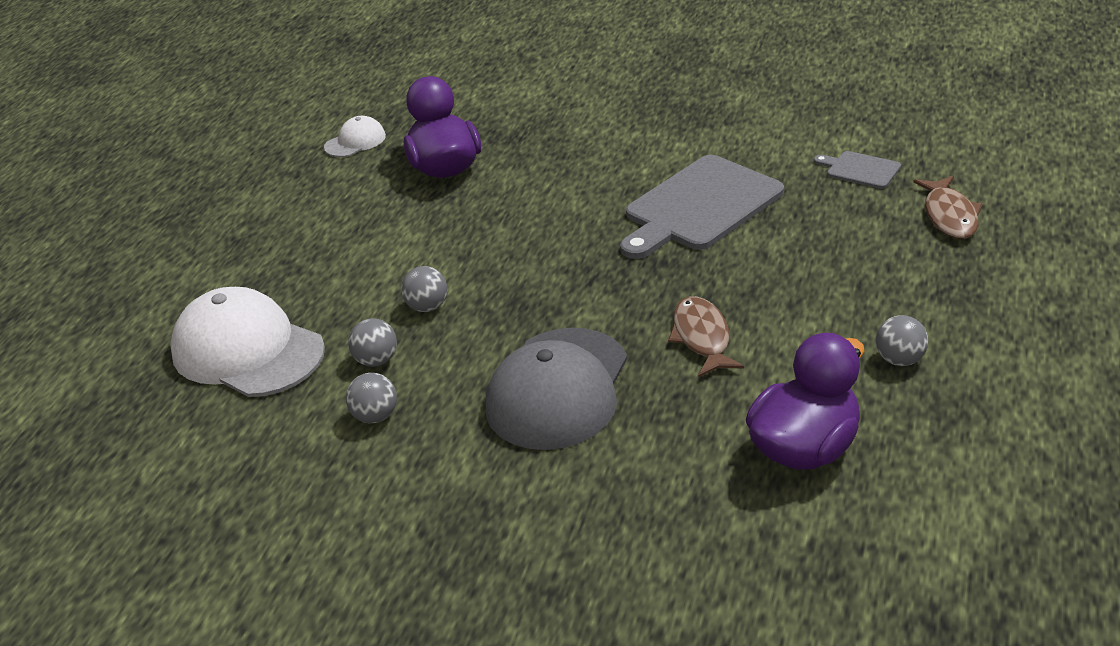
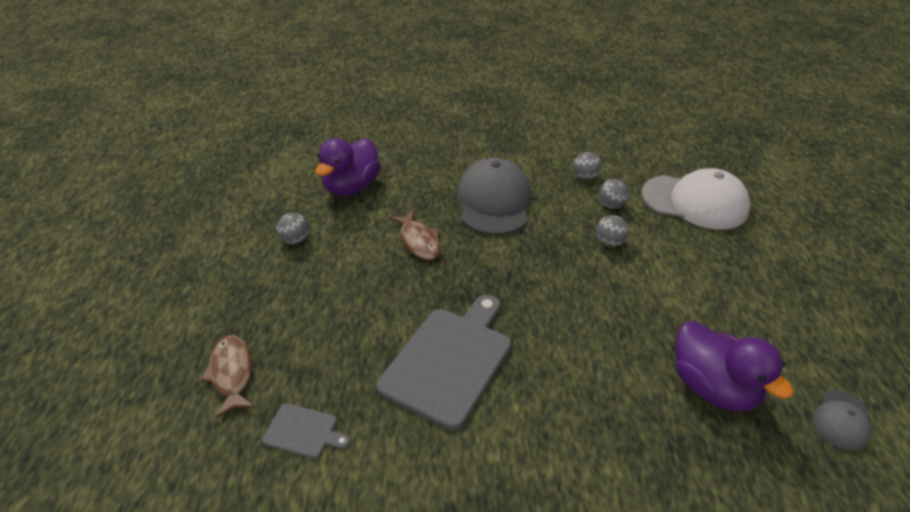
camera: 160 degrees right, 5 degrees up
(355, 141) = (841, 420): white cap -> grey cap

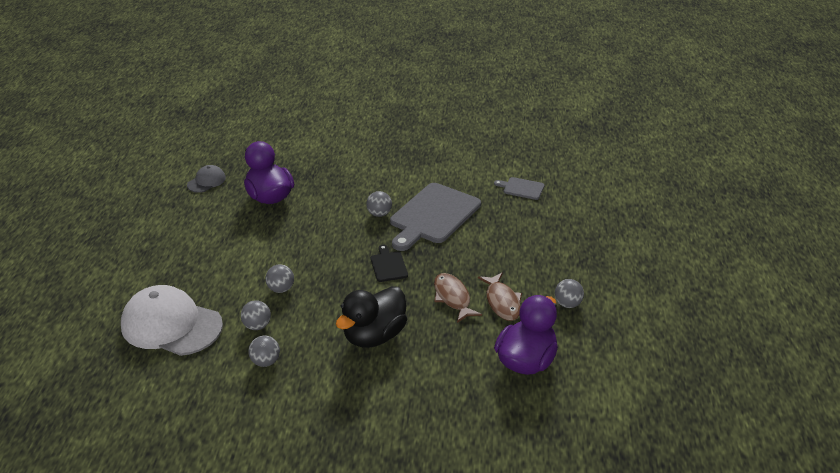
camera: 175 degrees left, 5 degrees down
(232, 374) = (577, 215): brown fish -> brown fish (502, 302)
(494, 201) = (374, 336): grey cap -> black duck
(497, 276) = (388, 265): none -> black cutting board
(529, 360) = (379, 214): none -> grey ball

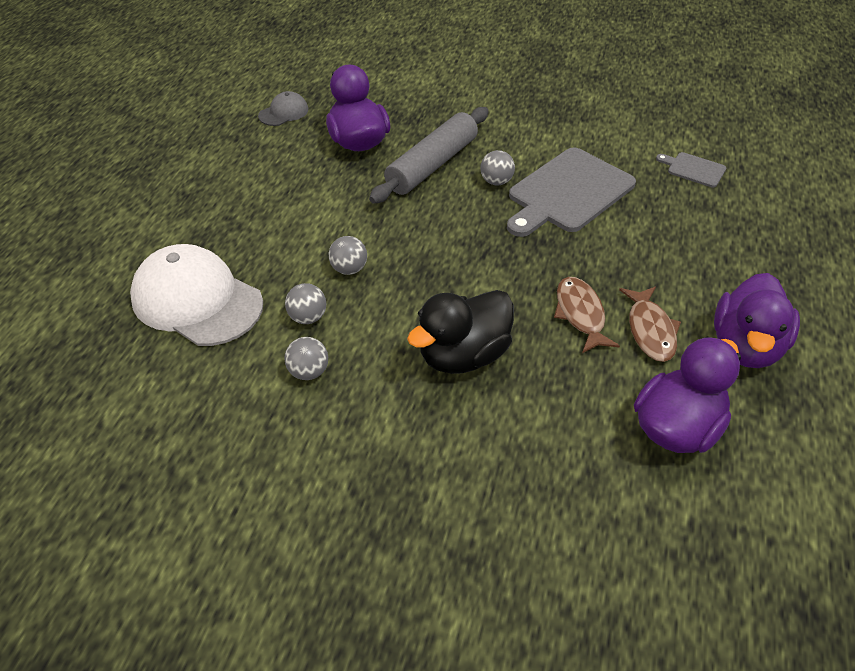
camera: 10 degrees right, 10 degrees up
(329, 207) = (432, 165): none -> grey rolling pin
(388, 265) = (498, 255): black cutting board -> none
(568, 304) = (746, 347): grey ball -> purple duck

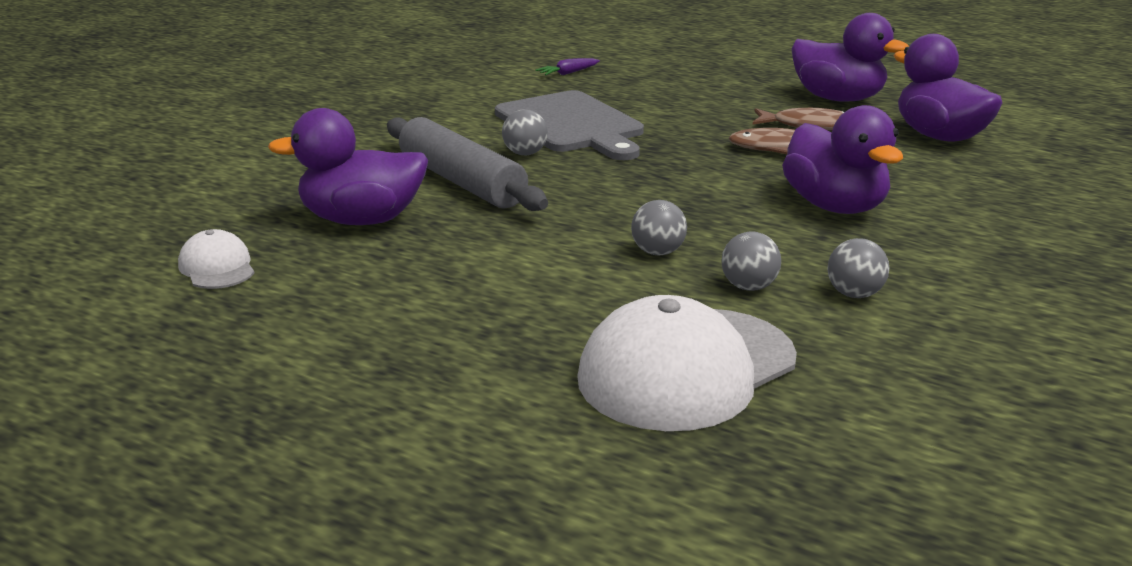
camera: 75 degrees left, 20 degrees down
(283, 112) = (217, 267): grey cap -> white cap
(463, 356) = (835, 206): black duck -> purple duck
(693, 169) = (568, 73): grey cutting board -> purple carrot

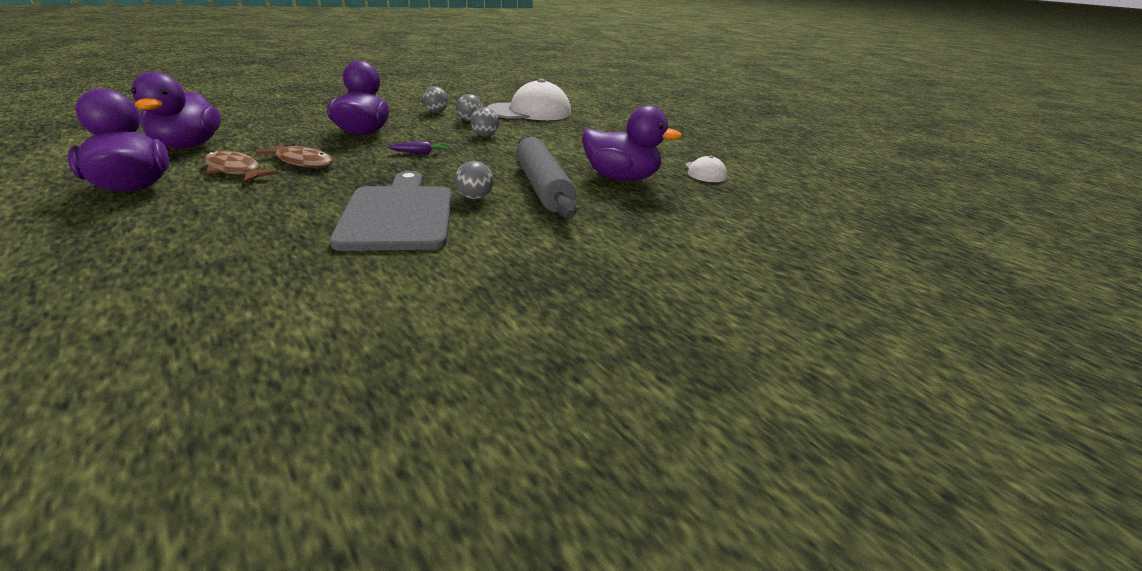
camera: 160 degrees left, 5 degrees up
(568, 73) = (259, 298): purple carrot -> purple carrot (421, 153)

